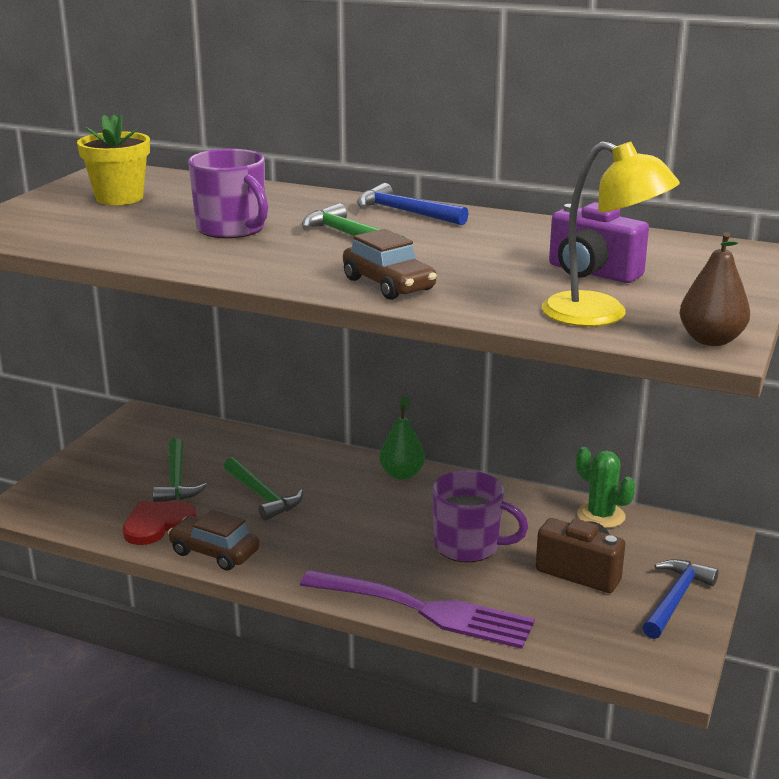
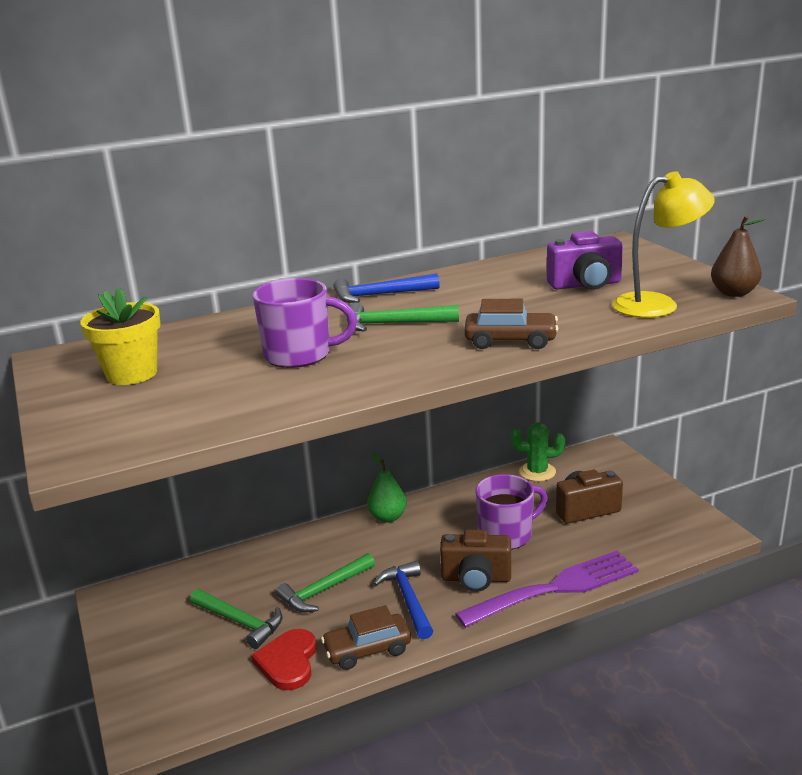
camera: 45 degrees left, 0 degrees up
(262, 495) = (324, 590): green hammer -> green hammer turned 135 degrees clockwise
(378, 560) = (476, 578): none -> brown camera
(675, 599) = (649, 494): blue hammer -> blue hammer (408, 600)

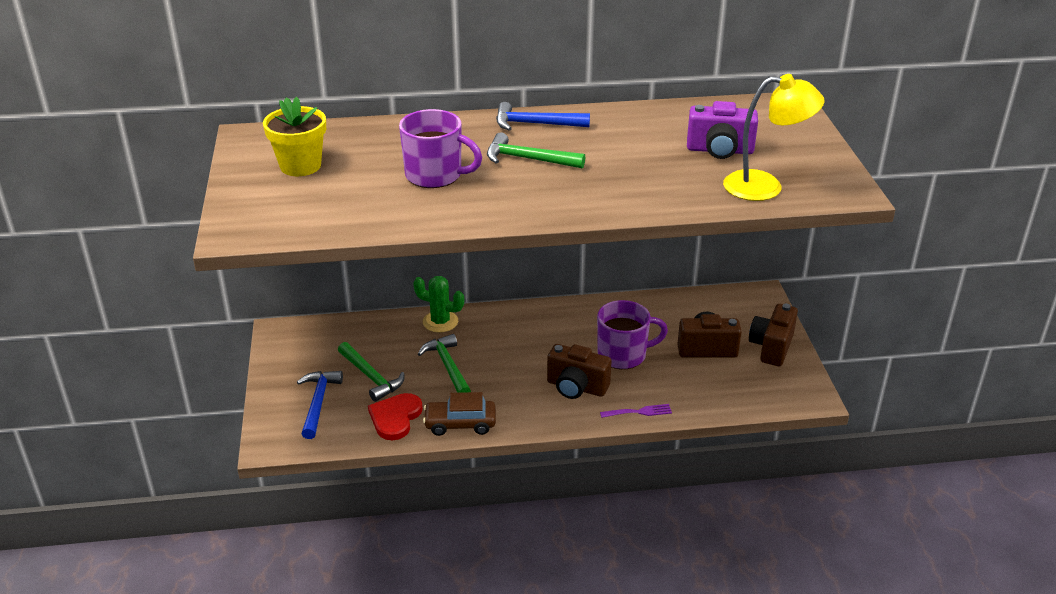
camera: 15 degrees right, 10 degrees up
(324, 590) = (448, 367): green hammer -> green hammer turned 90 degrees clockwise
(388, 517) = (529, 315): green pear -> none
(408, 600) = (511, 391): blue hammer -> blue hammer (318, 403)
(510, 341) = (611, 199): brown car -> none
(537, 472) = (683, 302): green cactus -> green cactus (440, 322)
(556, 588) = (639, 412): purple fork -> purple fork, size x0.41
(647, 494) = (771, 347): none -> brown camera
(733, 293) = (844, 189): brown pear -> none

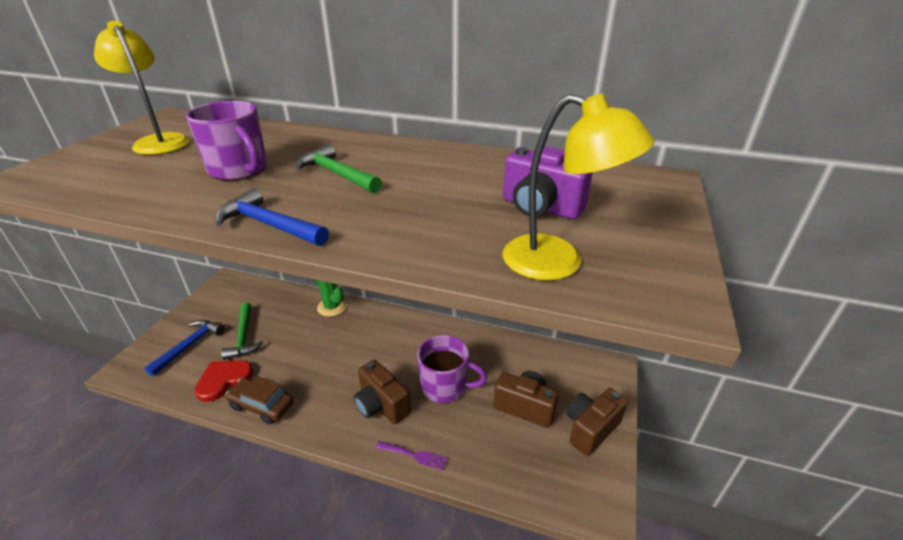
camera: 25 degrees right, 0 degrees up
(300, 166) = (159, 141): yellow flower pot -> yellow lamp
(448, 367) = (302, 347): green hammer -> none
(535, 124) = (385, 148): blue hammer -> blue hammer (269, 225)

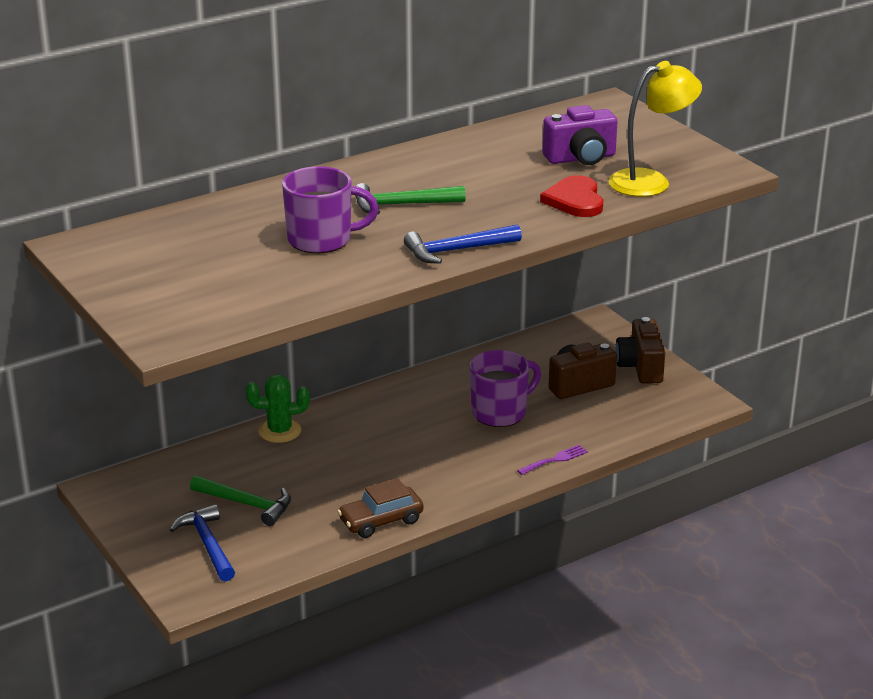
camera: 50 degrees left, 5 degrees down
(159, 141) = (166, 262): yellow lamp -> none
(223, 380) = (306, 535): red heart -> red heart (575, 200)
(381, 405) = (475, 454): brown camera -> none

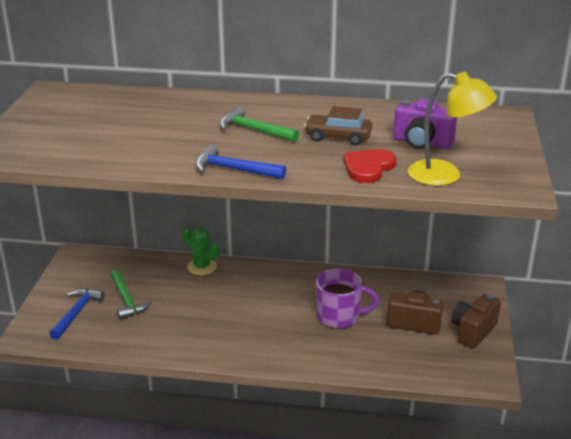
camera: 40 degrees right, 0 degrees up
(322, 240) = (172, 133): purple mug -> none
(381, 521) = (178, 348): brown car -> brown car (338, 137)
(555, 460) = (331, 365): purple fork -> none

